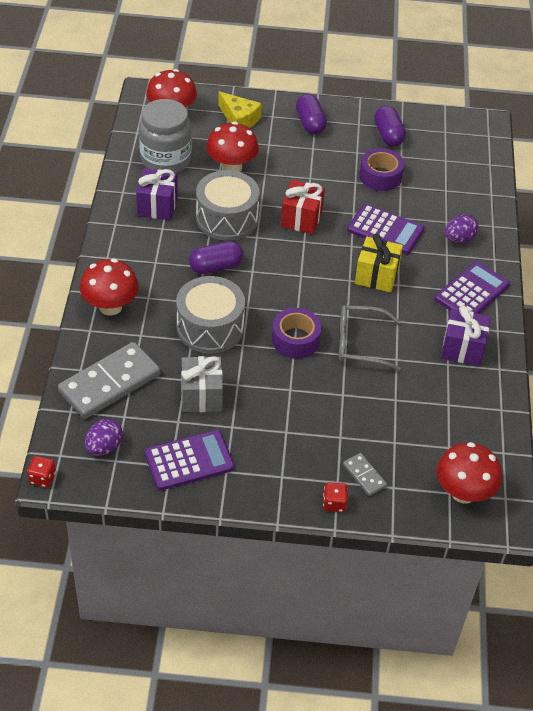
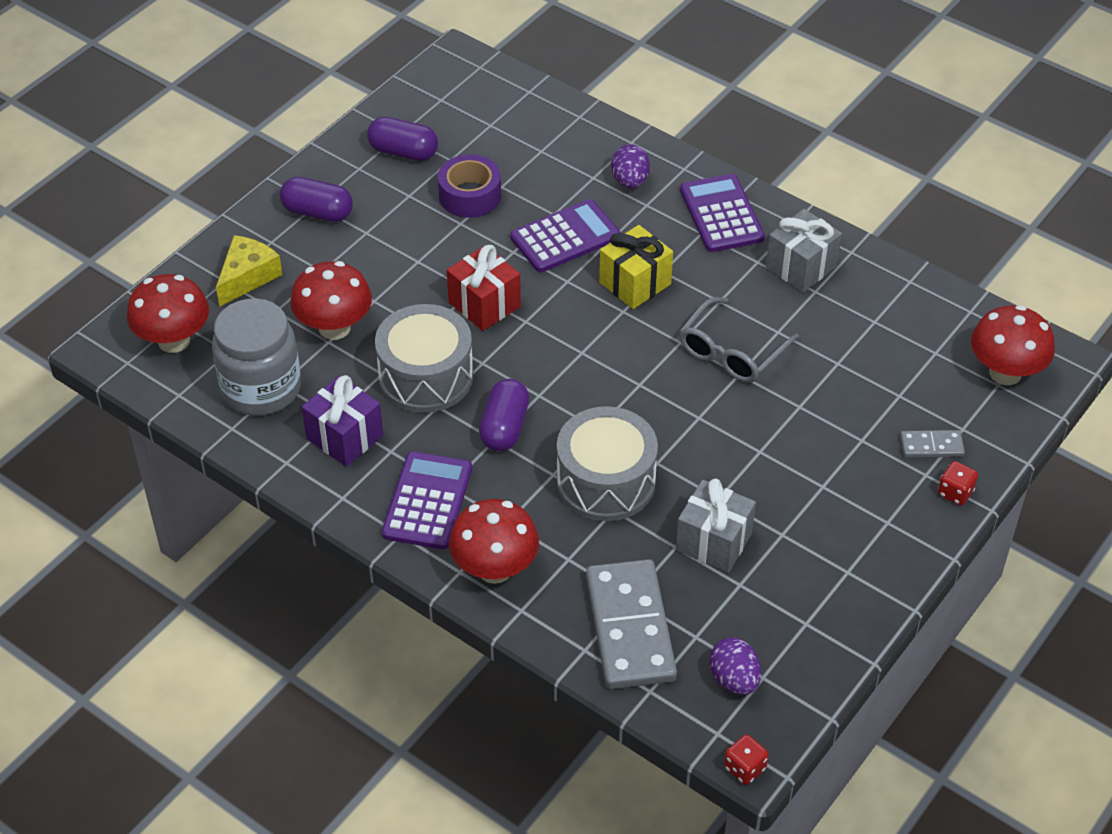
camera: 55 degrees left, 0 degrees up
(189, 460) = (809, 601): purple calculator -> purple calculator (427, 501)
(239, 119) = (247, 277): yellow cheese -> yellow cheese turned 45 degrees counterclockwise
(295, 339) = (684, 408): purple tape -> none
(462, 348) = (801, 267): purple gift -> grey gift

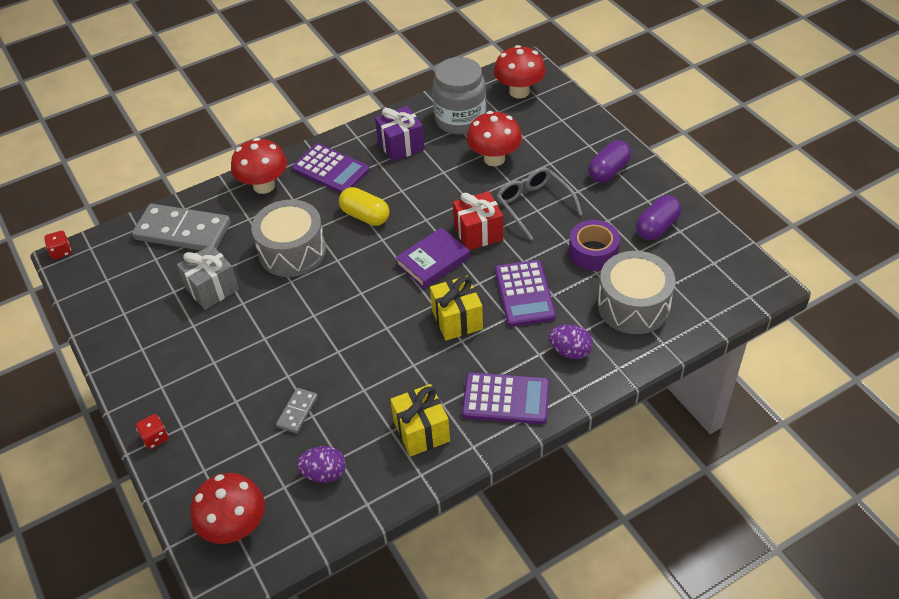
camera: 115 degrees right, 0 degrees up
(247, 277) = (560, 129): yellow cheese -> none
(426, 376) = (429, 190): grey drum -> grey drum (633, 305)
(504, 427) = (365, 216): purple capsule -> yellow capsule
(553, 332) = (433, 261): none -> purple book
(731, 352) = (360, 354): grey glasses -> grey glasses (534, 205)
(734, 679) = (115, 266): purple egg -> purple egg (324, 473)
(801, 267) = (421, 431): grey gift -> yellow gift
(931, 446) = (202, 442): grey domino -> grey domino (297, 412)

